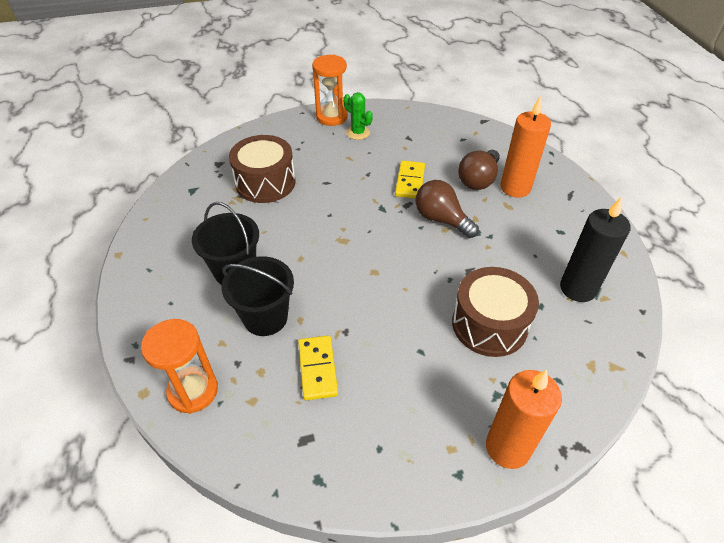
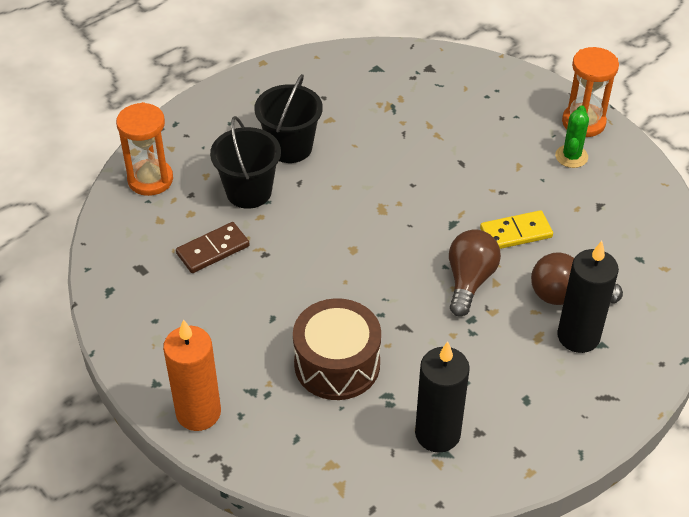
camera: 65 degrees right, 0 degrees up
(265, 182) = (426, 115): brown drum -> none
(317, 369) = (213, 250): yellow domino -> brown domino
(515, 188) = (578, 336): orange candle -> black candle

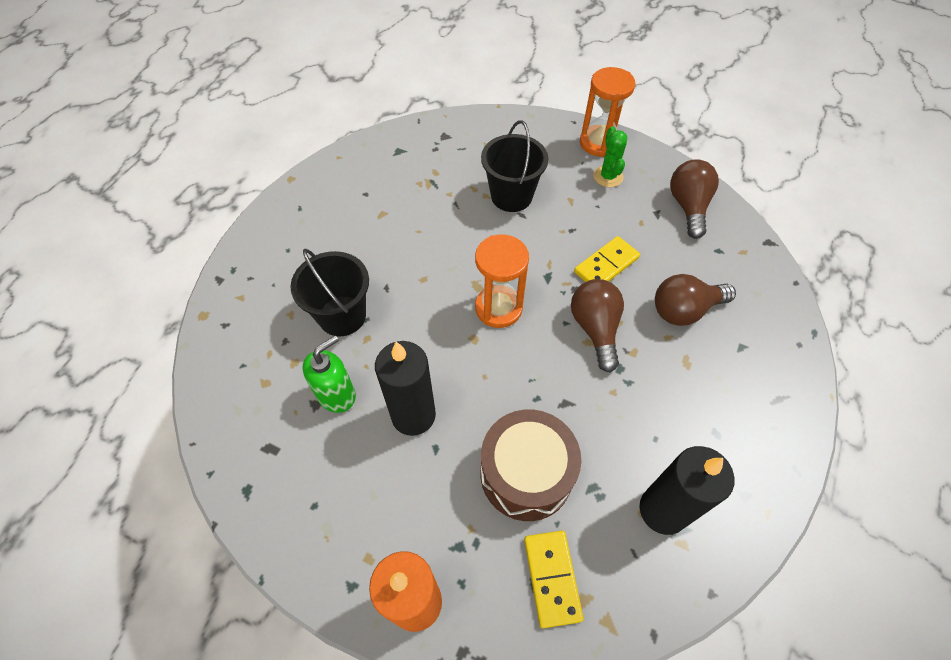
camera: 25 degrees left, 10 degrees up
(150, 179) = (234, 340): orange hourglass -> orange hourglass (498, 308)
(213, 250) = (336, 395): brown domino -> green soap dispenser
(290, 147) = (359, 254): black bucket -> black bucket (511, 196)
(314, 441) = (552, 578): none -> yellow domino
(578, 336) = (718, 347): black candle -> black candle (413, 415)
(636, 210) = (688, 207): none -> brown light bulb

